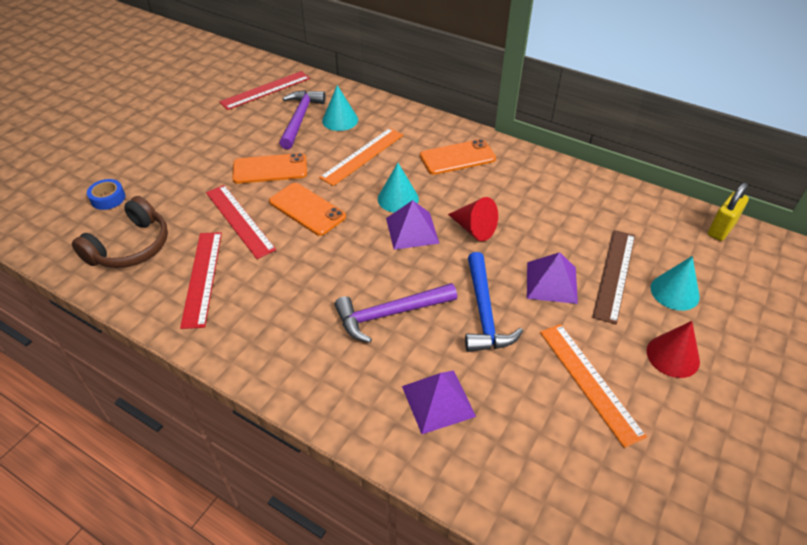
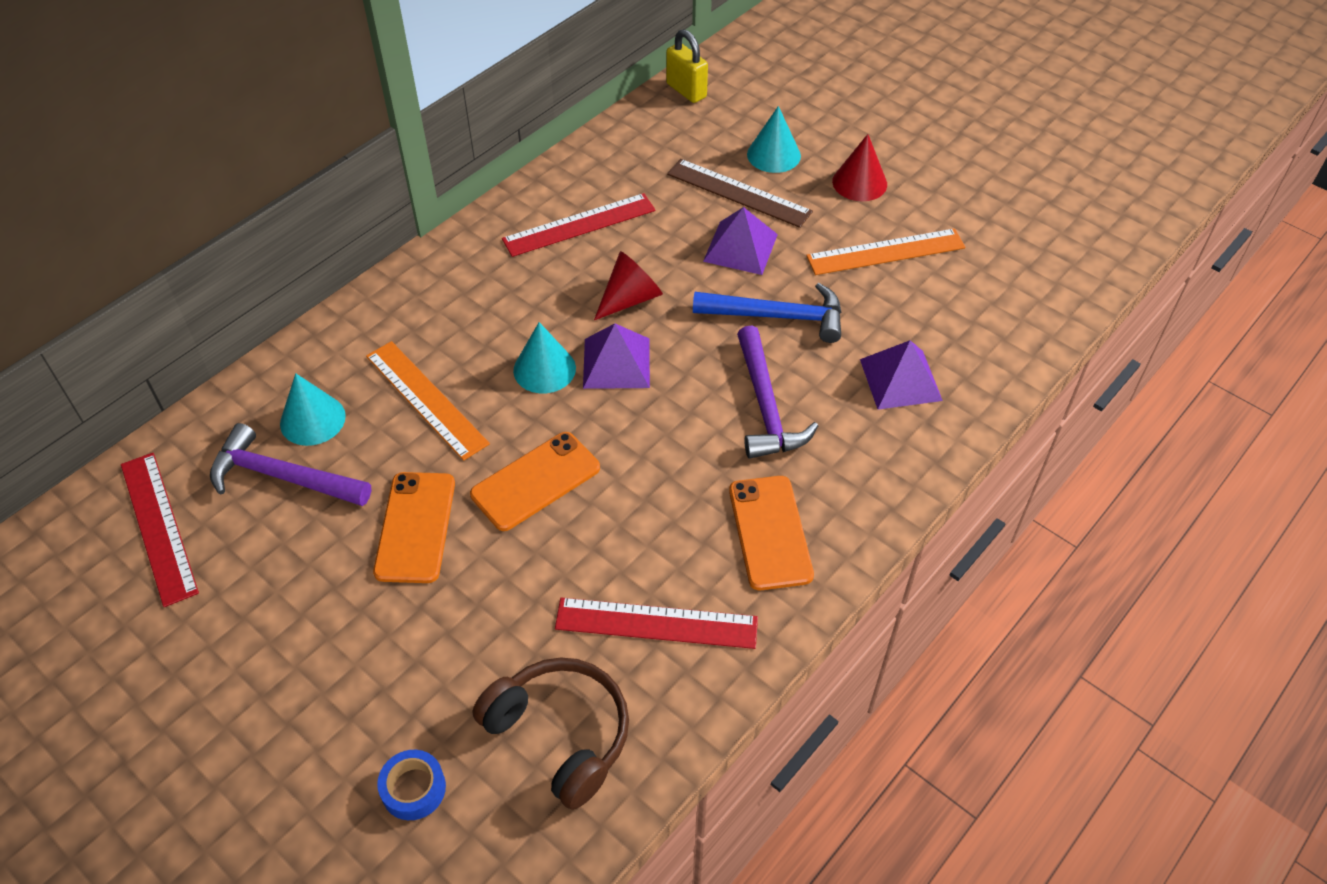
camera: 80 degrees left, 5 degrees up
(239, 220) = (536, 573): red ruler -> red ruler (579, 225)
(457, 157) = (472, 288): orange phone -> orange phone (770, 532)

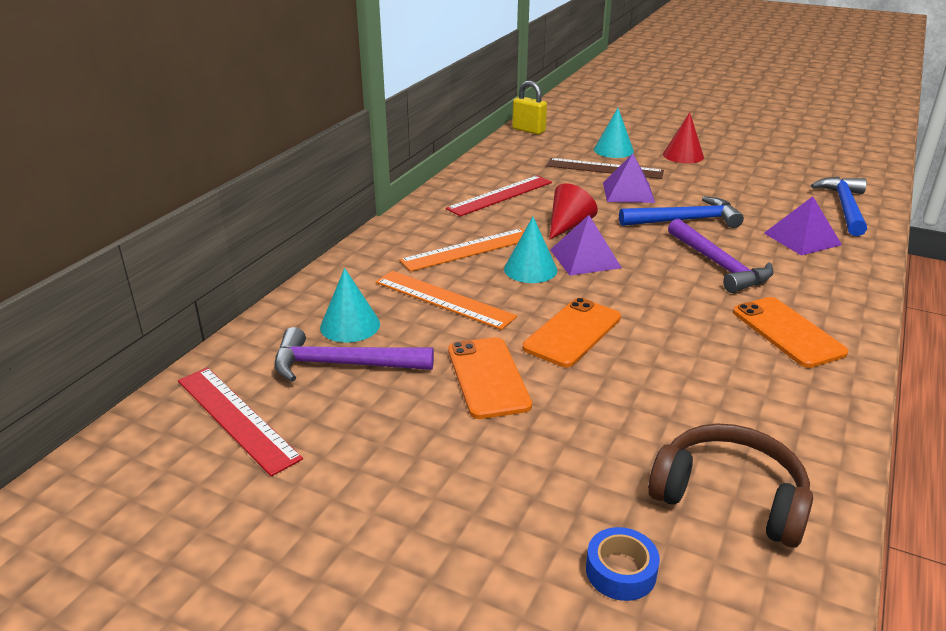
camera: 15 degrees left, 20 degrees down
(656, 623) = (747, 403): red ruler -> none
(885, 252) = (731, 182): orange ruler -> orange ruler (468, 250)
(1000, 330) = (844, 207): none -> blue hammer

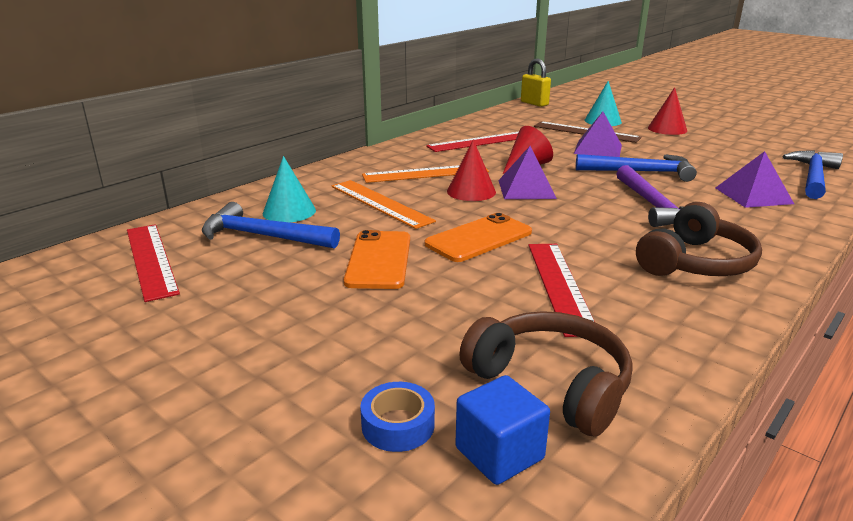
camera: 15 degrees right, 5 degrees down
(343, 364) = (263, 236): purple hammer -> blue hammer
(530, 269) = (471, 191): turquoise cone -> red cone
(680, 381) = (560, 285): none -> red ruler
(724, 581) = (499, 453): none -> blue cube
(787, 332) = (695, 262): orange phone -> brown headphones

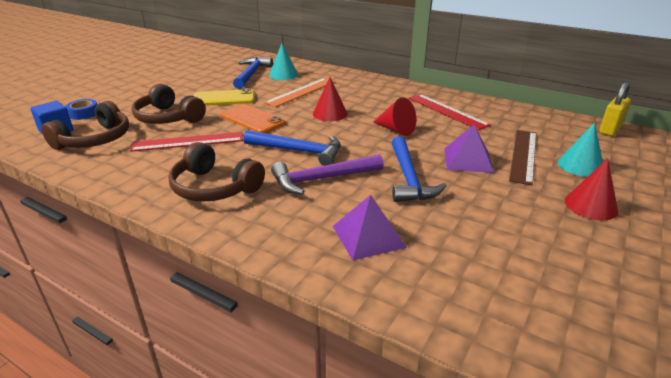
camera: 80 degrees right, 5 degrees up
(151, 260) = (226, 61): red ruler -> none
(379, 260) = (223, 98): orange phone -> yellow phone
(426, 173) = (359, 99): orange ruler -> none
(455, 309) = (168, 118): none -> brown headphones
(526, 189) = (342, 130): purple pyramid -> none
(813, 177) = (459, 297): blue hammer -> blue hammer (298, 151)

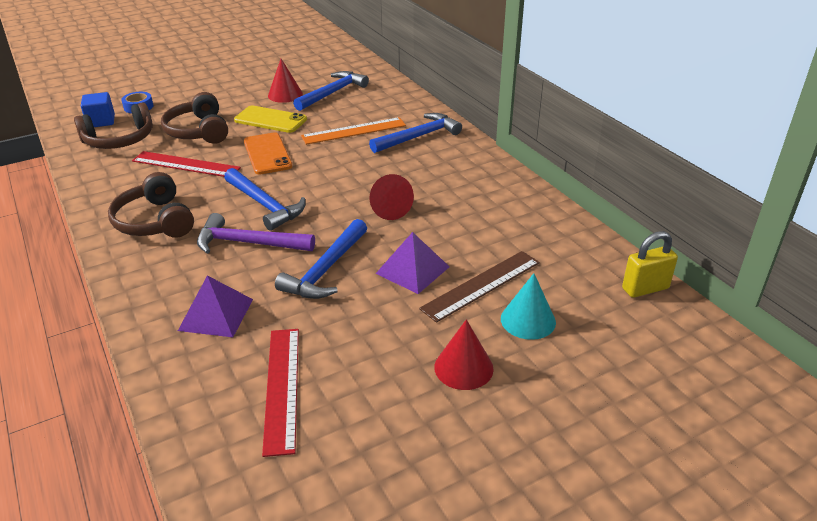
camera: 30 degrees right, 5 degrees up
(283, 75) = (364, 102): turquoise cone -> none
(330, 113) = (348, 168): red cone -> red cone (285, 95)
(353, 86) = (419, 137): none -> blue hammer
(447, 111) = (478, 201): red ruler -> red ruler (282, 387)

